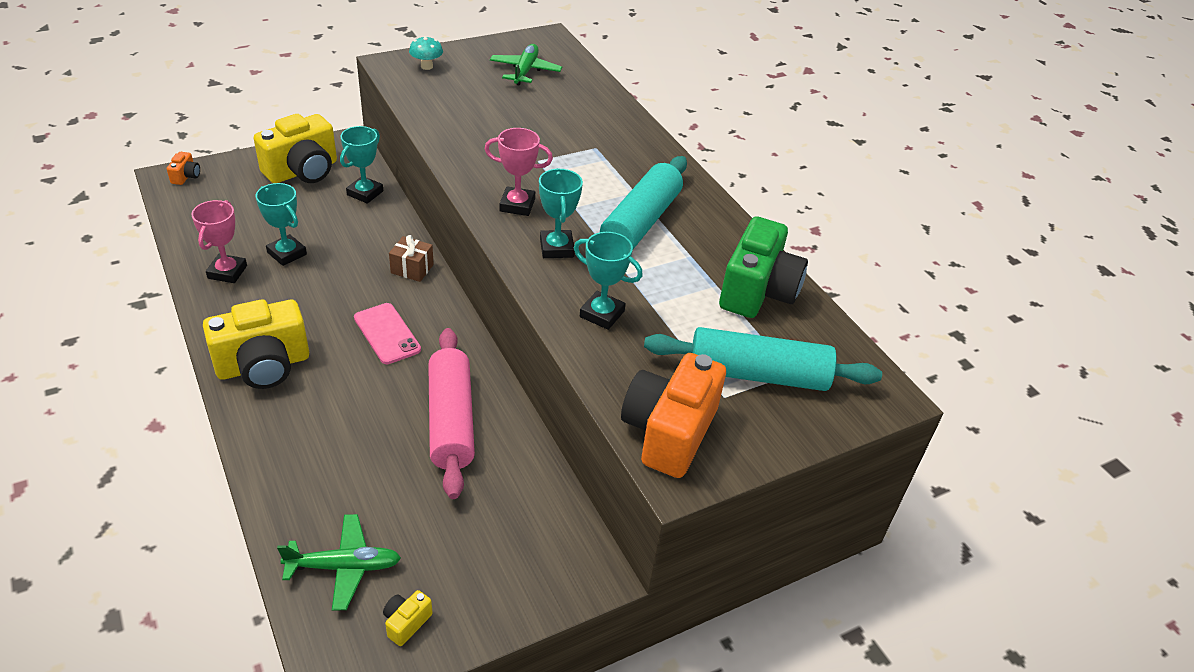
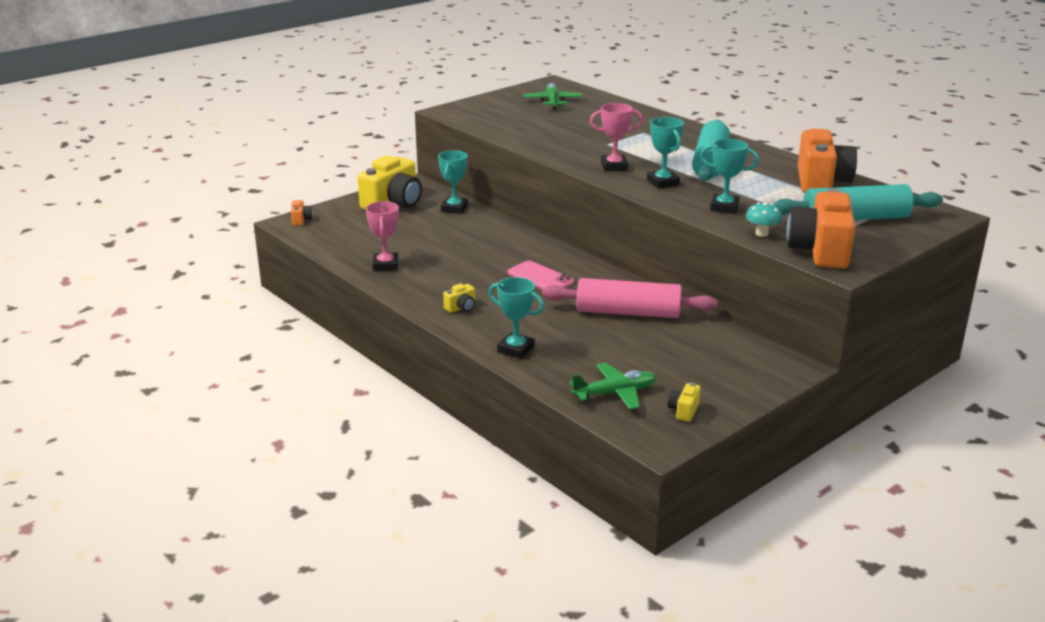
camera: 10 degrees left, 15 degrees down
(263, 366) = (461, 308): yellow camera -> yellow camera, size x0.42
(287, 253) = (423, 249): turquoise trophy -> turquoise trophy (516, 349)
(412, 269) = (528, 242): brown gift -> none
(426, 66) = (475, 109): turquoise mushroom -> turquoise mushroom (761, 234)
(450, 420) = (628, 312): pink rolling pin -> pink rolling pin turned 60 degrees counterclockwise
(757, 291) = (821, 182): green camera -> orange camera

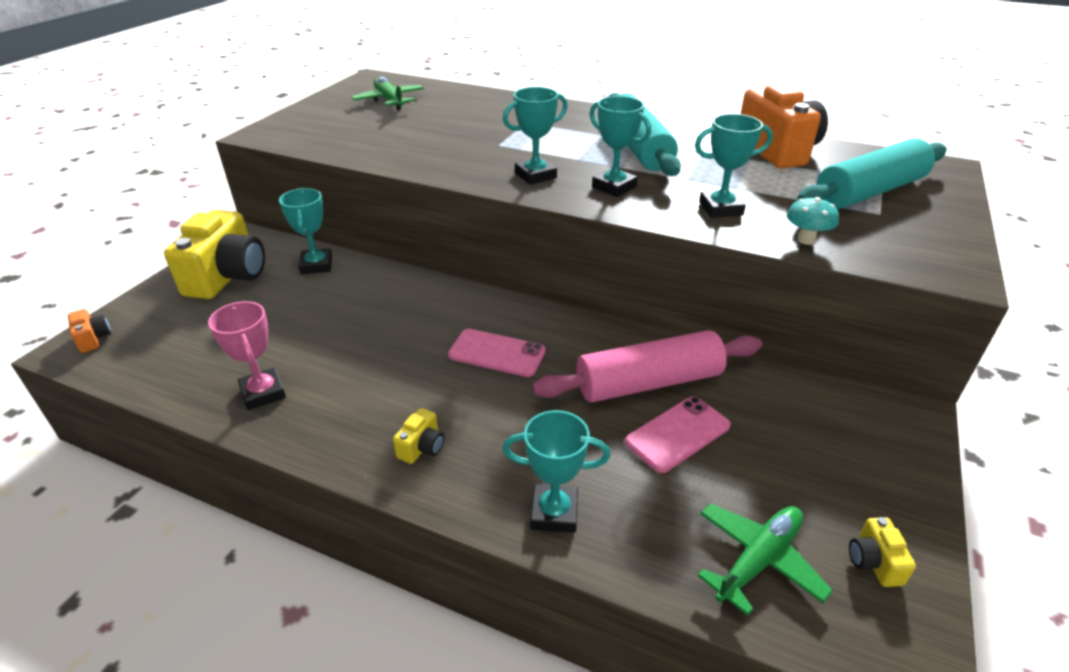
camera: 25 degrees left, 10 degrees up
(614, 167) = (535, 175): pink trophy -> turquoise trophy
(622, 338) = (677, 434): none -> pink phone
(820, 251) = (898, 251): orange camera -> none

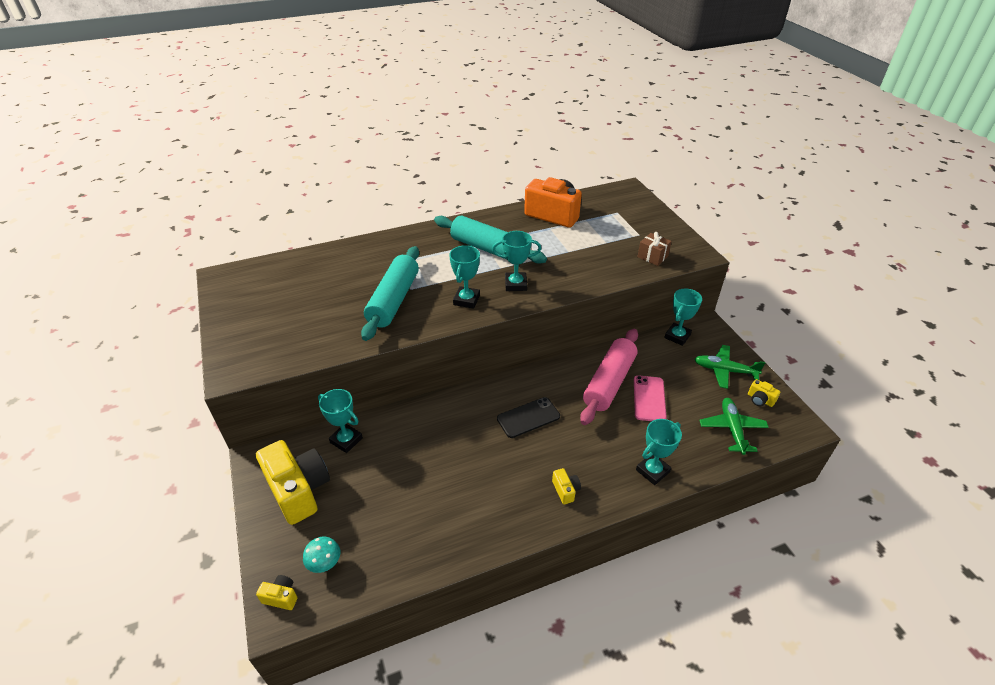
camera: 45 degrees left, 5 degrees up
(93, 339) = (281, 597): orange camera -> yellow camera
(263, 393) = (448, 532): pink trophy -> none
(389, 100) = (275, 290): green plane -> green plane (724, 370)
(497, 353) = (528, 417): pink phone -> black phone
(720, 209) = (579, 270): turquoise trophy -> turquoise trophy (677, 336)
(806, 240) = (633, 268): turquoise mushroom -> turquoise mushroom (325, 564)
(862, 242) = (652, 256): none -> brown gift
(870, 192) = (621, 222): turquoise rolling pin -> turquoise rolling pin (394, 300)

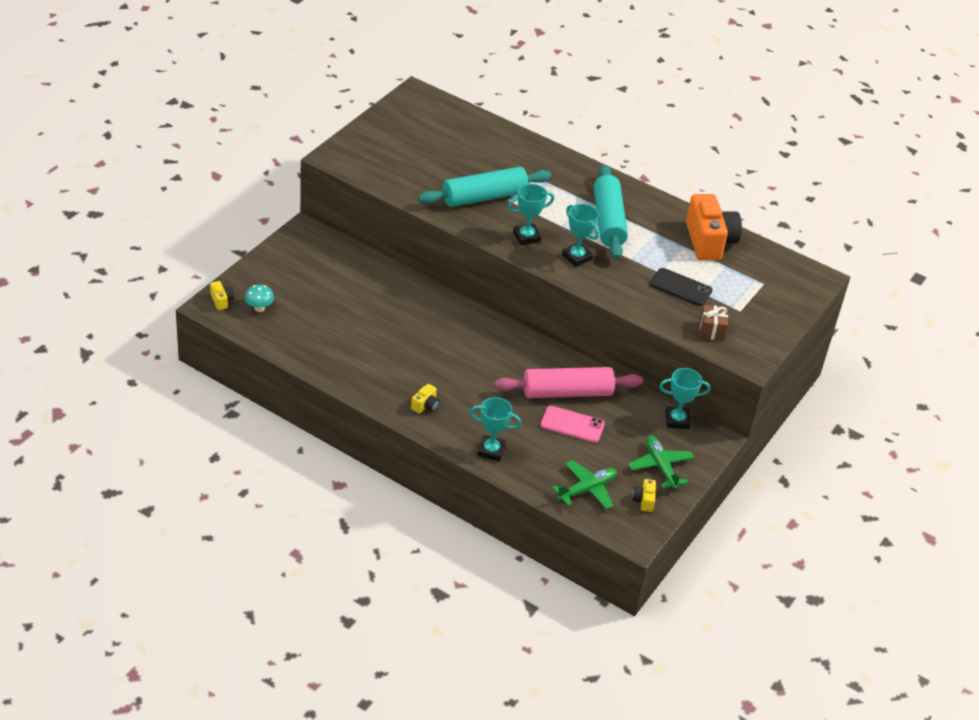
camera: 50 degrees right, 0 degrees up
(299, 490) = (299, 265): yellow camera -> none
(346, 440) = (361, 266): turquoise trophy -> none
(528, 417) = (478, 356): black phone -> black phone (680, 287)
(649, 398) = (572, 424): pink phone -> pink phone turned 45 degrees clockwise

